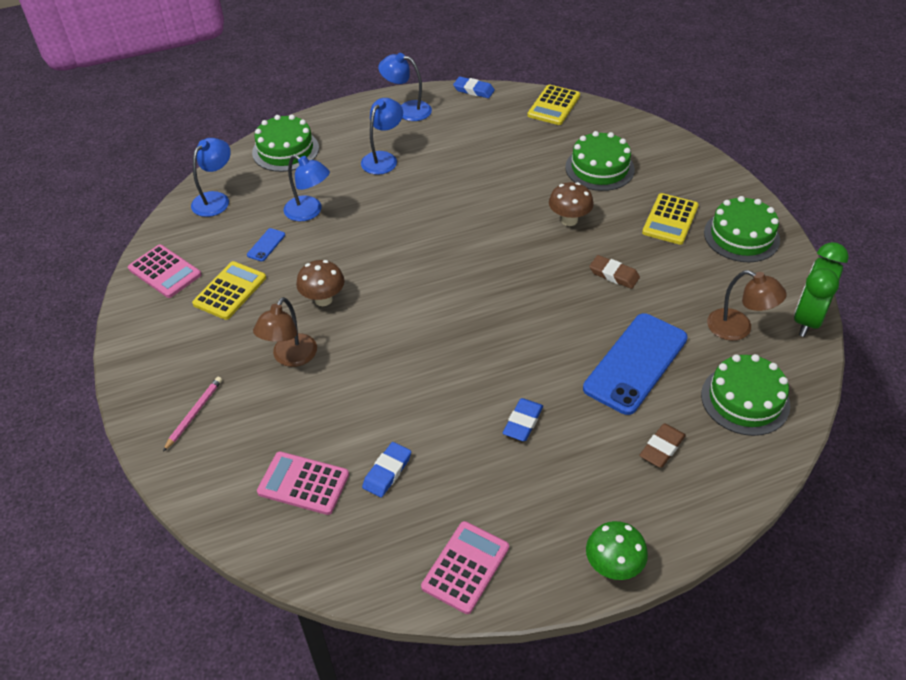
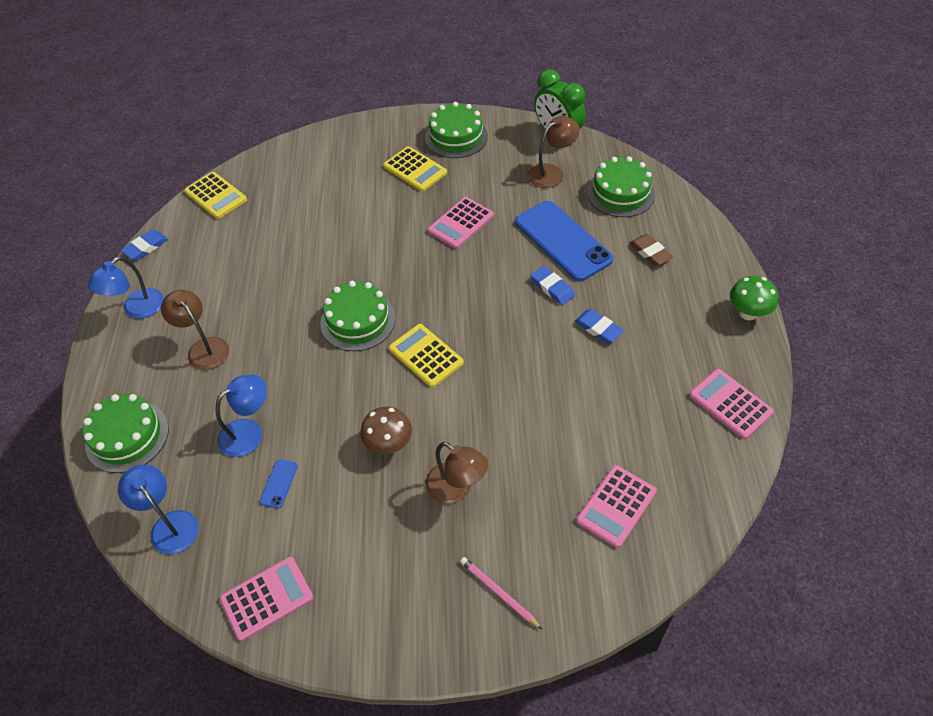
camera: 70 degrees left, 5 degrees up
(230, 291) = (333, 532): yellow calculator -> yellow calculator (426, 356)
(266, 245) = (279, 484): blue phone -> blue phone turned 60 degrees clockwise
(383, 158) = (204, 348): blue lamp -> brown lamp
(387, 472) = (622, 437): blue eraser -> blue eraser (552, 288)
(569, 220) = (380, 231): brown mushroom -> none
(599, 168) = (325, 192): green cake -> green cake (357, 321)
(614, 274) = (461, 223): brown eraser -> pink calculator

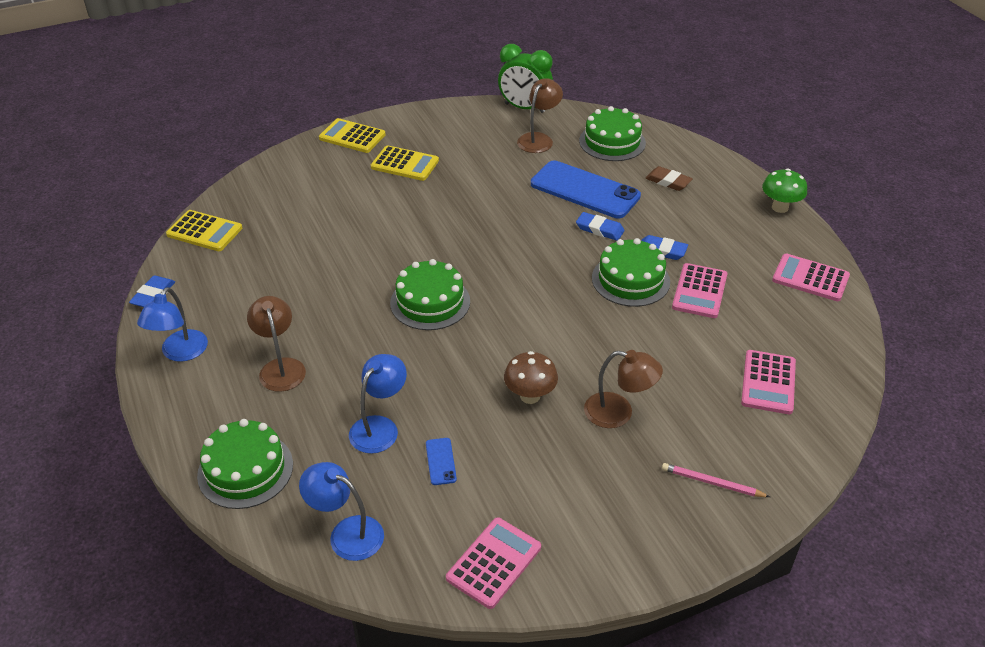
camera: 25 degrees left, 10 degrees down
(204, 348) = (280, 367): brown lamp -> brown lamp turned 45 degrees clockwise
(426, 356) = (517, 313): yellow calculator -> yellow calculator (352, 136)
(456, 137) = (428, 129): green cake -> green cake (630, 280)
(461, 223) = (479, 198): pink calculator -> pink calculator (699, 291)

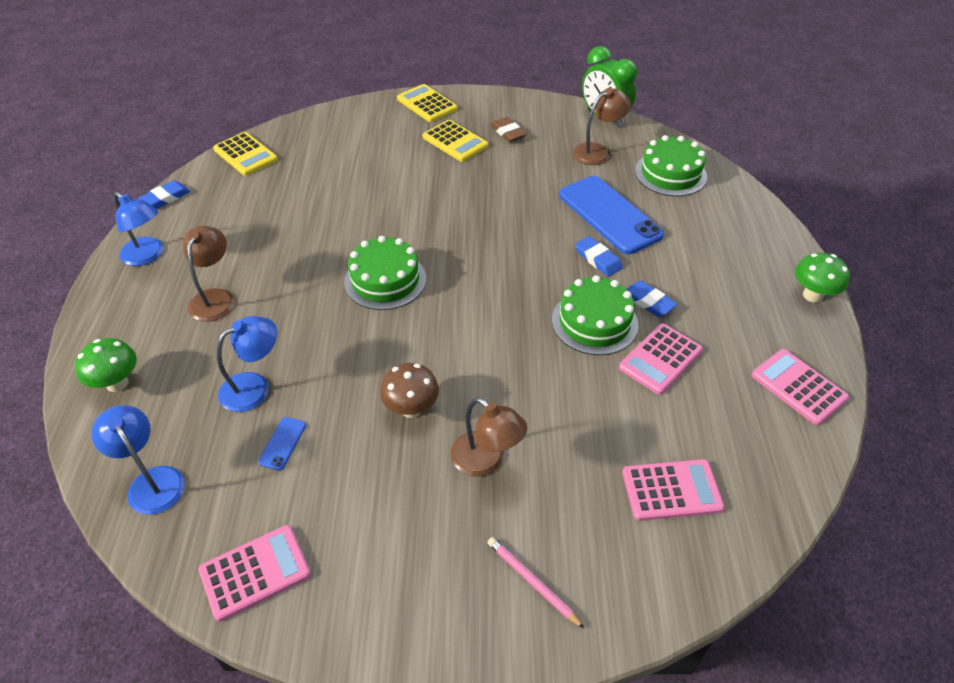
camera: 25 degrees right, 5 degrees up
(180, 353) = (147, 256): blue lamp -> blue lamp turned 90 degrees counterclockwise
(245, 470) = (117, 383): green cake -> green mushroom
(668, 181) = (703, 231): brown eraser -> brown eraser (507, 132)
(768, 382) = (671, 490): pink calculator -> pink calculator turned 135 degrees counterclockwise

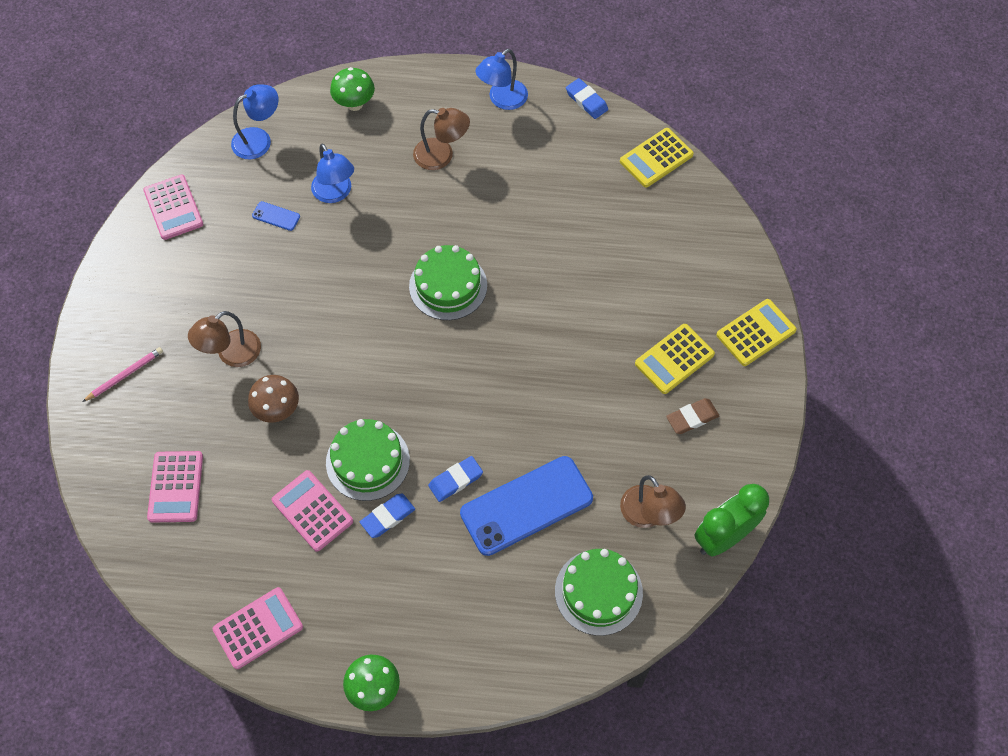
camera: 95 degrees right, 15 degrees up
(411, 409) = (293, 303): brown mushroom -> brown mushroom (277, 410)

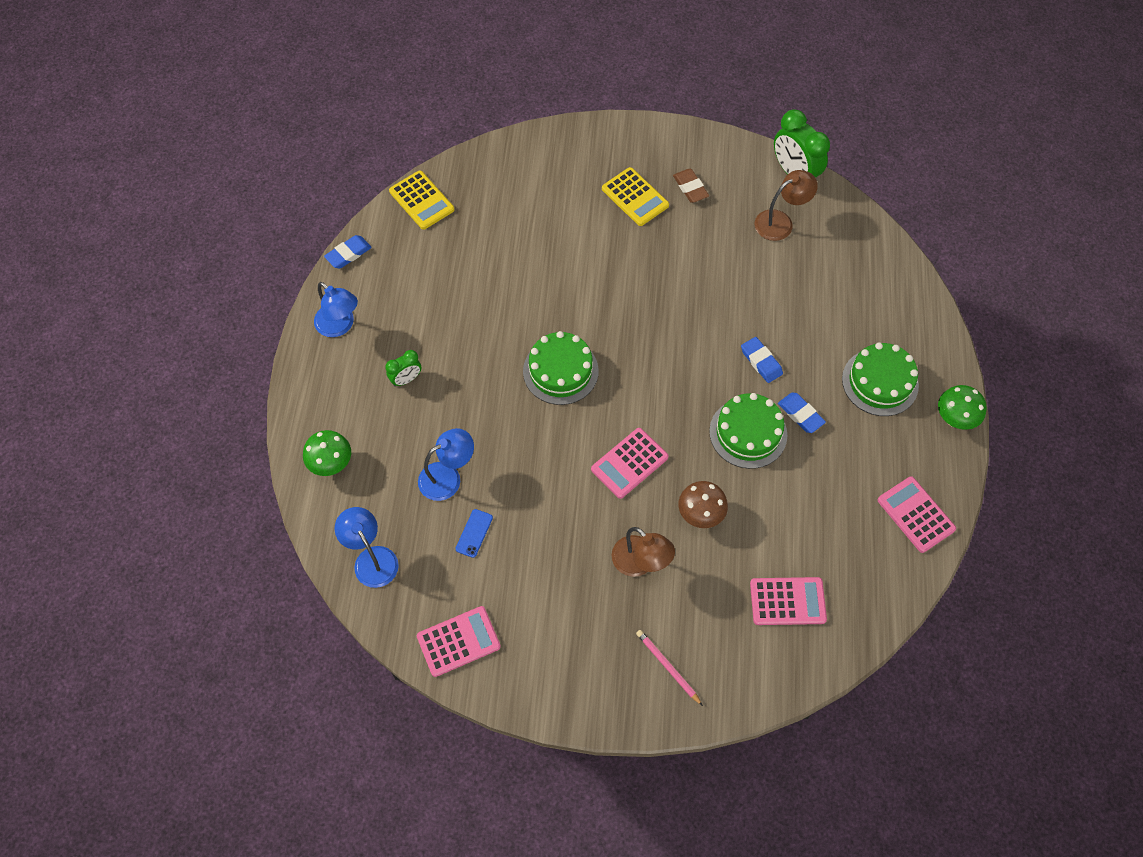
camera: 90 degrees left, 0 degrees up
(312, 511) = (801, 477): pink calculator -> pink calculator (629, 463)
(441, 156) = (406, 379): brown lamp -> green clock
(526, 506) = (780, 308): blue phone -> none
(598, 592) = (850, 258): green cake -> green cake (880, 382)
(756, 333) = (608, 139): yellow calculator -> none

